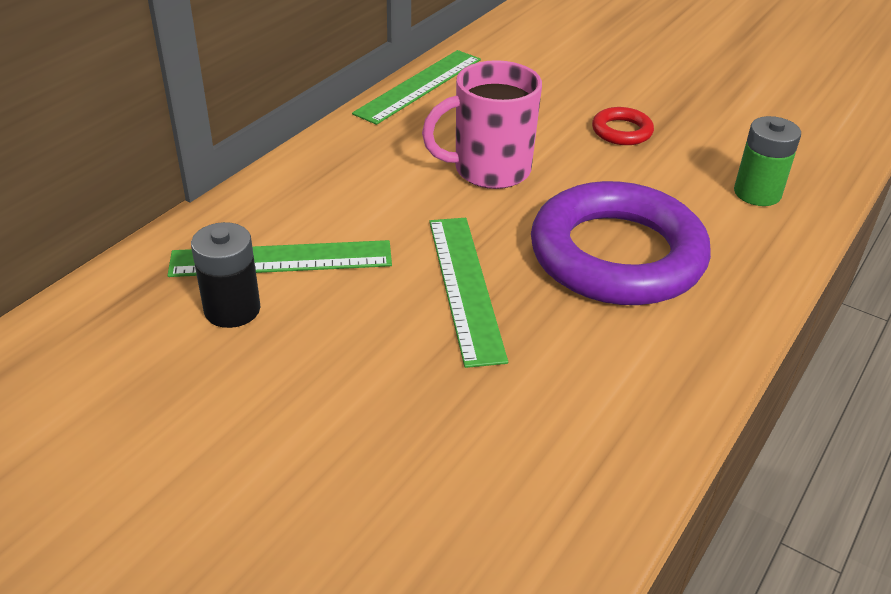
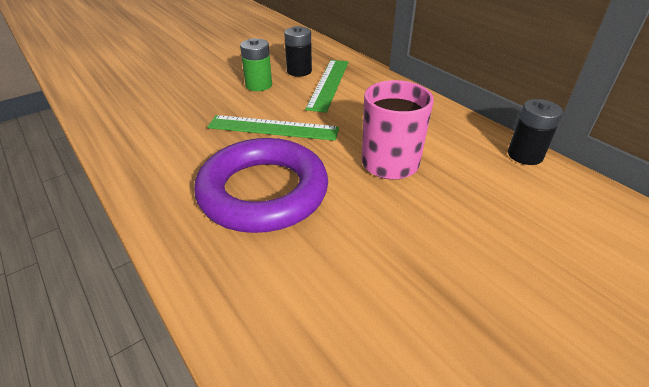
camera: 110 degrees right, 0 degrees up
(419, 86) = (525, 155): green ruler -> black battery
(622, 131) = (437, 256): red ring -> none
(757, 193) = (295, 320): green battery -> green battery (259, 85)

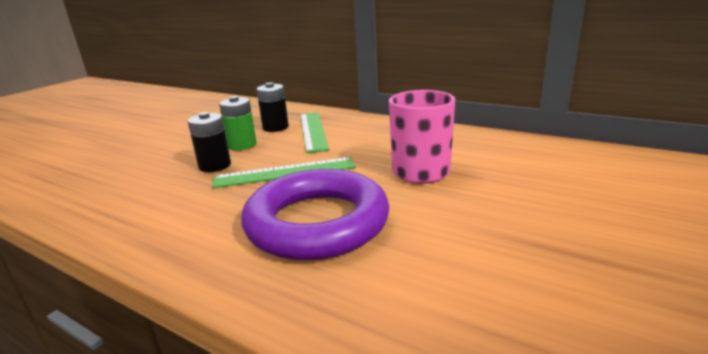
camera: 20 degrees left, 15 degrees down
(525, 155) = (524, 141): black battery -> black battery (215, 166)

